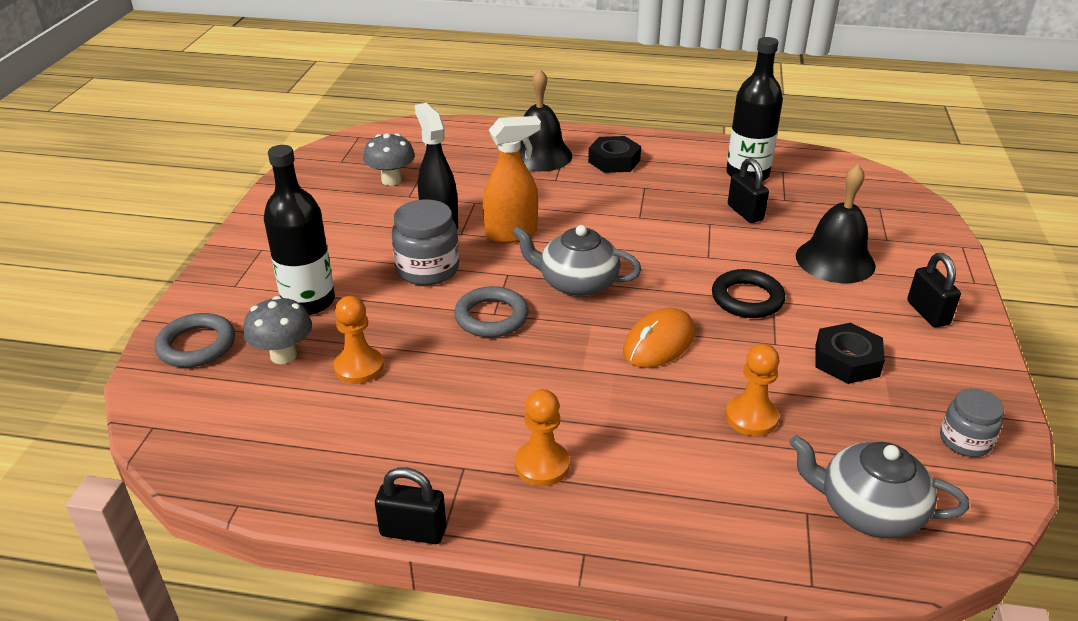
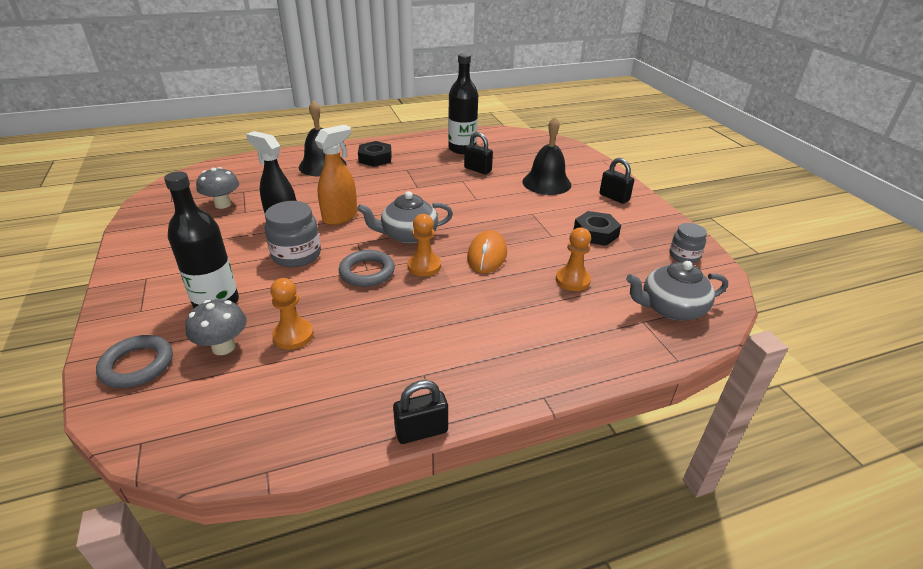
camera: 30 degrees left, 0 degrees up
(542, 465) = (474, 353): orange pawn -> orange pawn (424, 266)
(747, 298) = (517, 216): black ring -> none

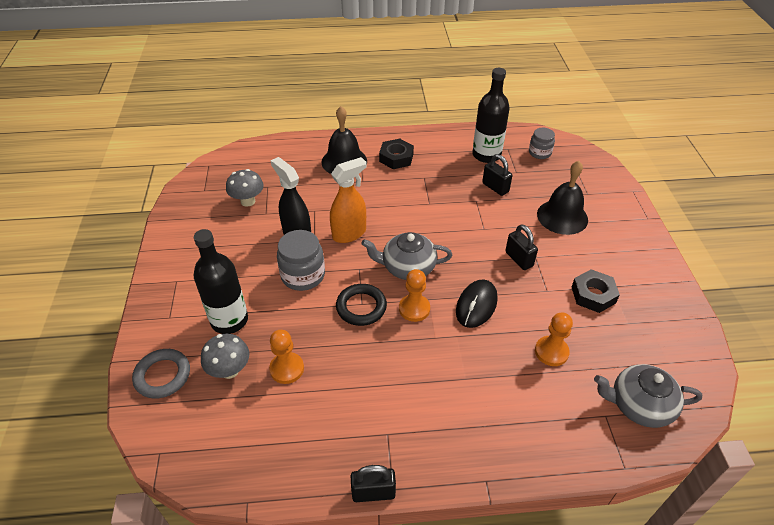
camera: 15 degrees right, 10 degrees up
(367, 272) = (361, 307): grey ring -> black ring
(487, 255) = (476, 305): orange mouse -> black mouse
(614, 197) = (628, 248): black padlock -> black padlock (519, 259)
(684, 256) = (677, 341): grey jar -> grey jar (539, 153)

